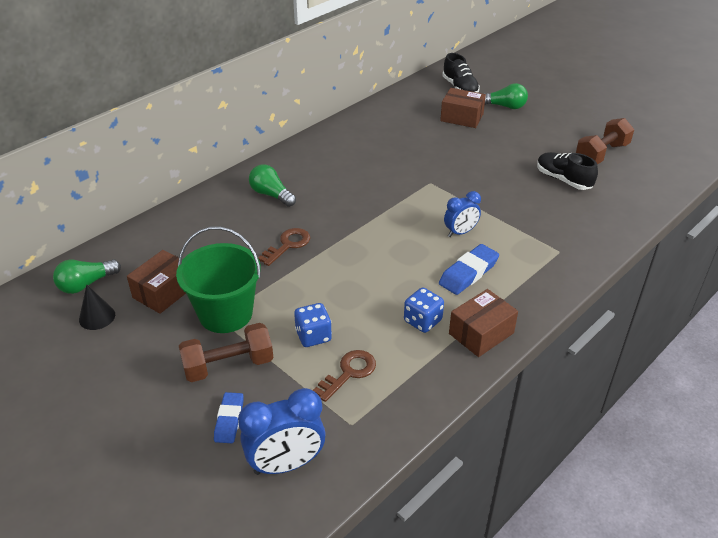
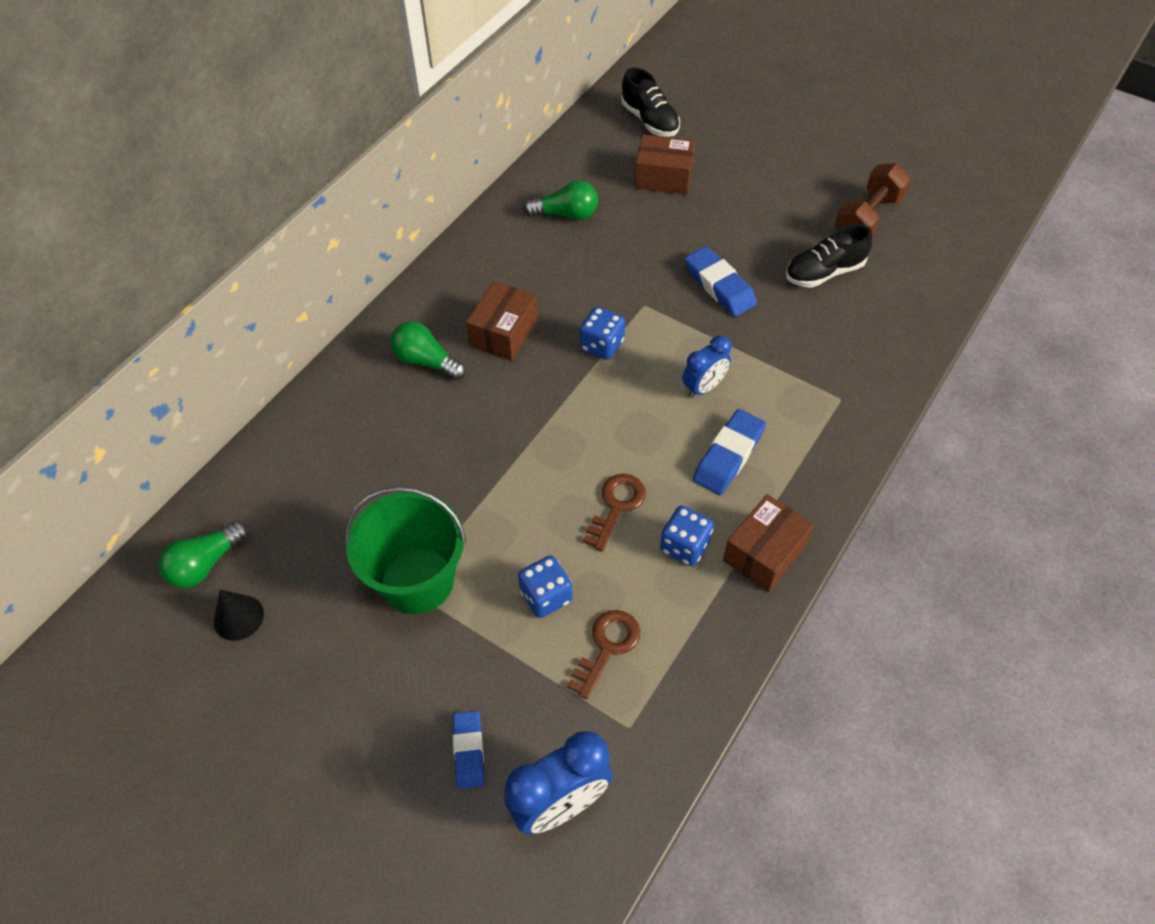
camera: 10 degrees left, 15 degrees up
(164, 292) = (320, 558): brown box -> brown box (504, 332)
(228, 365) = (444, 665): brown dumbbell -> none
(288, 245) = (473, 448): brown key -> brown key (616, 506)
(394, 200) = (602, 345): none -> blue dice
(486, 178) = (719, 286): none -> blue eraser
(504, 106) = (719, 148): green light bulb -> green light bulb (566, 214)
(563, 180) = (824, 272): black shoe -> black shoe turned 60 degrees counterclockwise

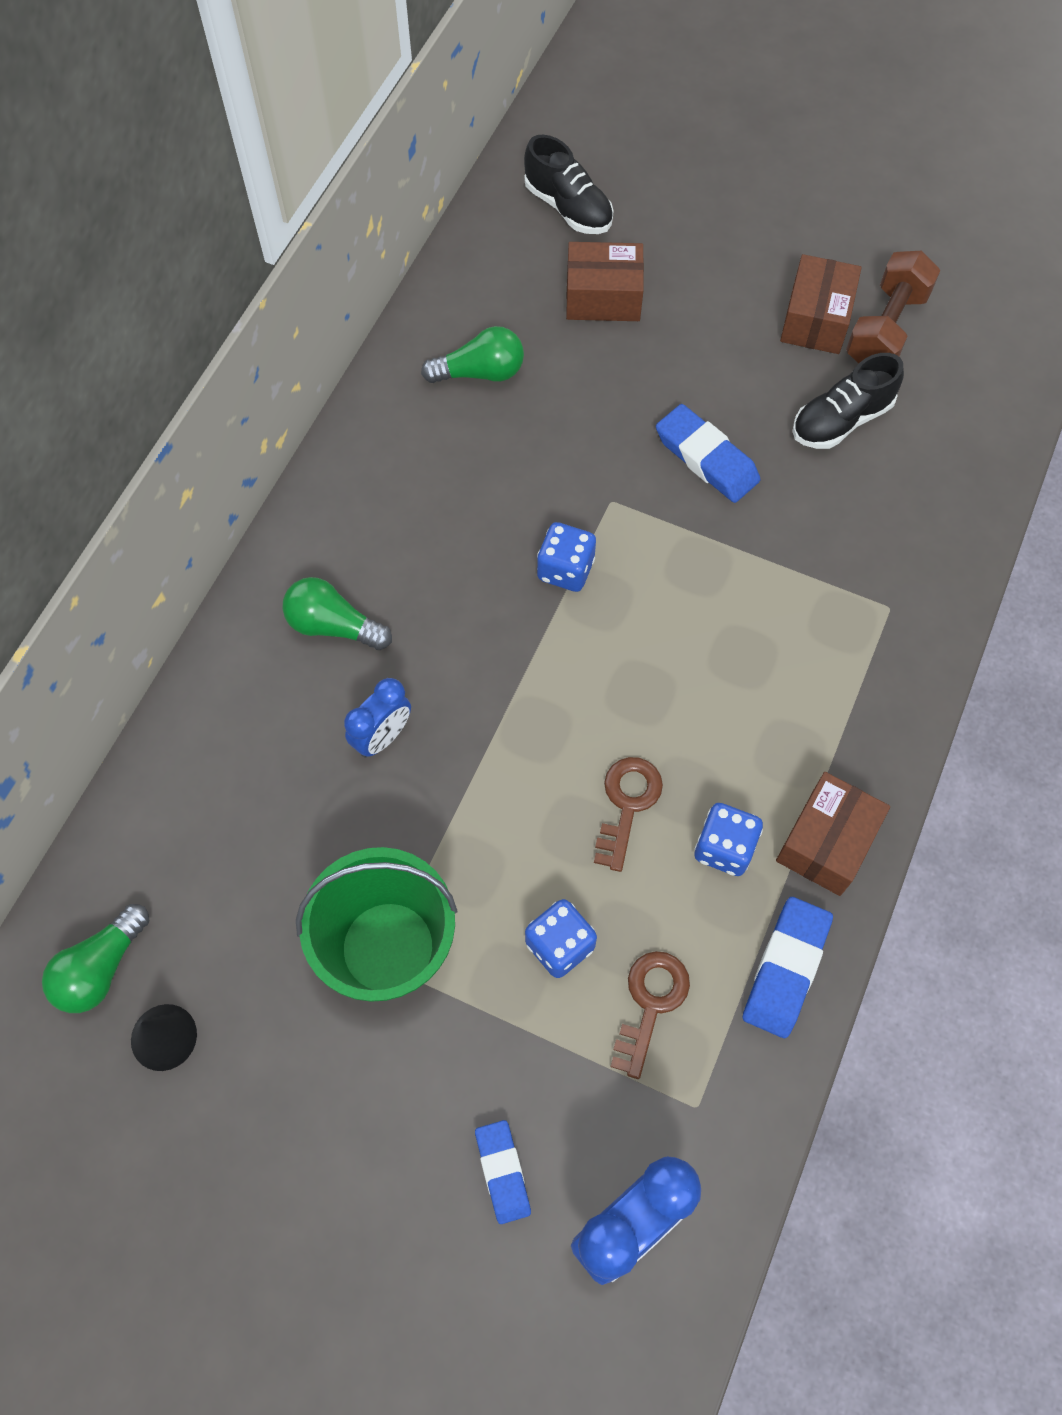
camera: 10 degrees left, 10 degrees up
(504, 332) = (430, 568): brown box -> brown box (816, 319)
(704, 387) = (711, 615): blue clock -> blue clock (382, 737)
(728, 455) = (759, 710): blue eraser -> blue eraser (785, 969)

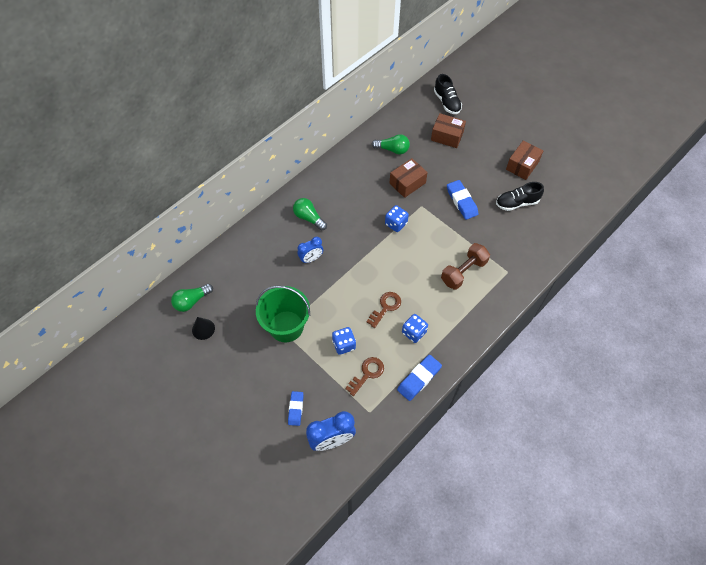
camera: 20 degrees right, 5 degrees down
(826, 842) = (451, 342): brown box -> brown box (407, 183)
(886, 329) = (547, 176): brown dumbbell -> brown dumbbell (463, 272)

